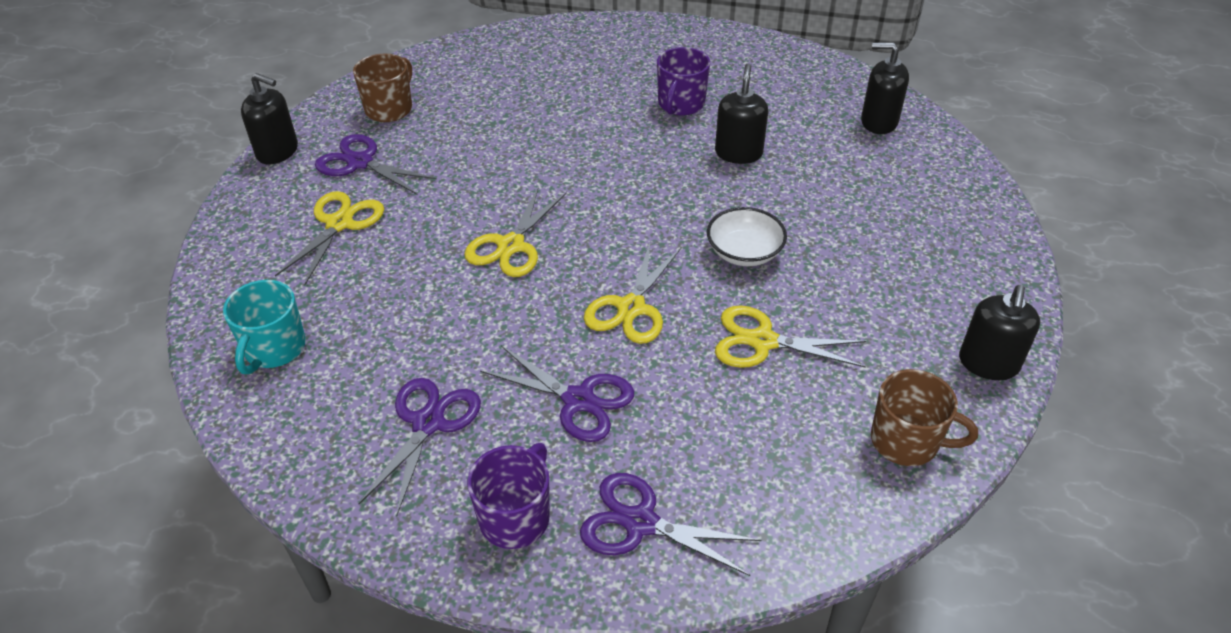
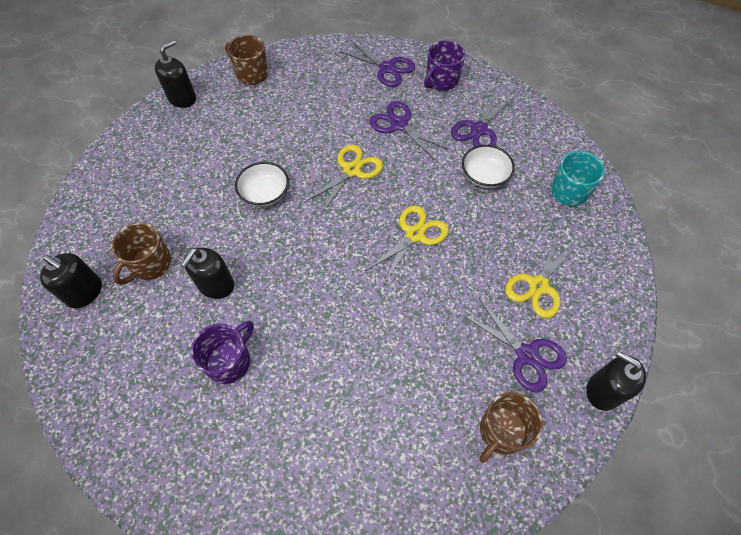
camera: 165 degrees left, 15 degrees up
(414, 344) = (484, 175): none -> white bowl
(763, 341) = (288, 134): yellow scissors -> none
(829, 155) = (151, 264): none -> brown mug

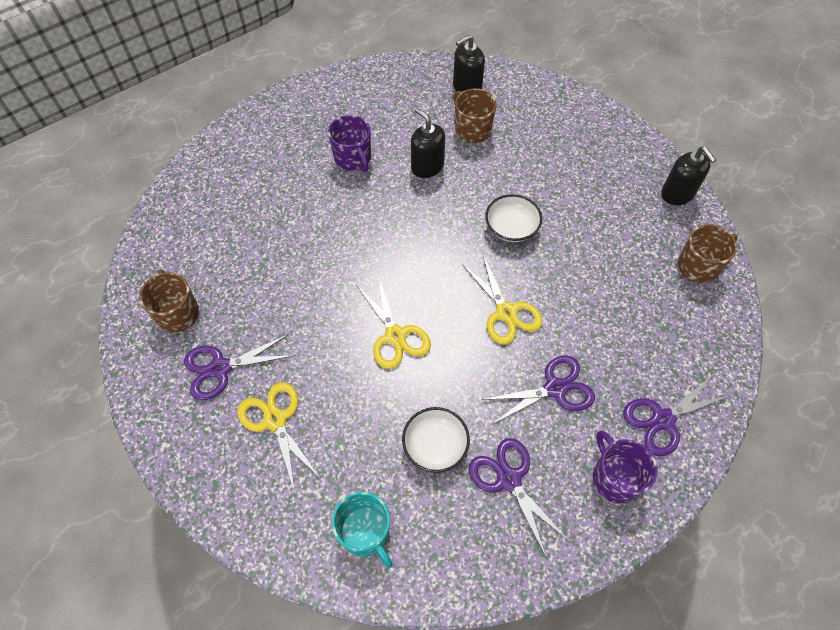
camera: 115 degrees right, 0 degrees up
(603, 390) = (149, 413): black soap dispenser -> none

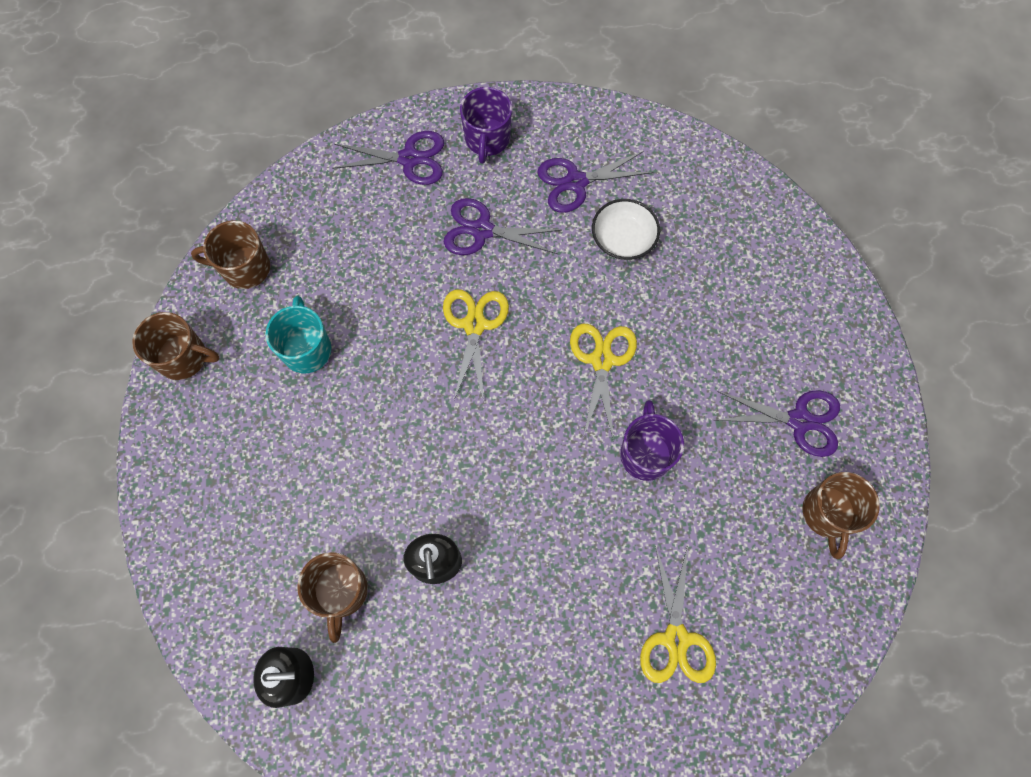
camera: 150 degrees left, 10 degrees up
(275, 420) = (762, 337): yellow scissors -> yellow scissors (676, 638)
(353, 158) = (522, 633): purple mug -> purple mug (645, 453)
(365, 533) = (720, 204): turquoise mug -> turquoise mug (307, 349)
(509, 479) = (576, 182): purple scissors -> purple scissors turned 75 degrees clockwise
(511, 228) = (398, 418): white bowl -> none
(677, 194) = (184, 357): black soap dispenser -> brown mug

